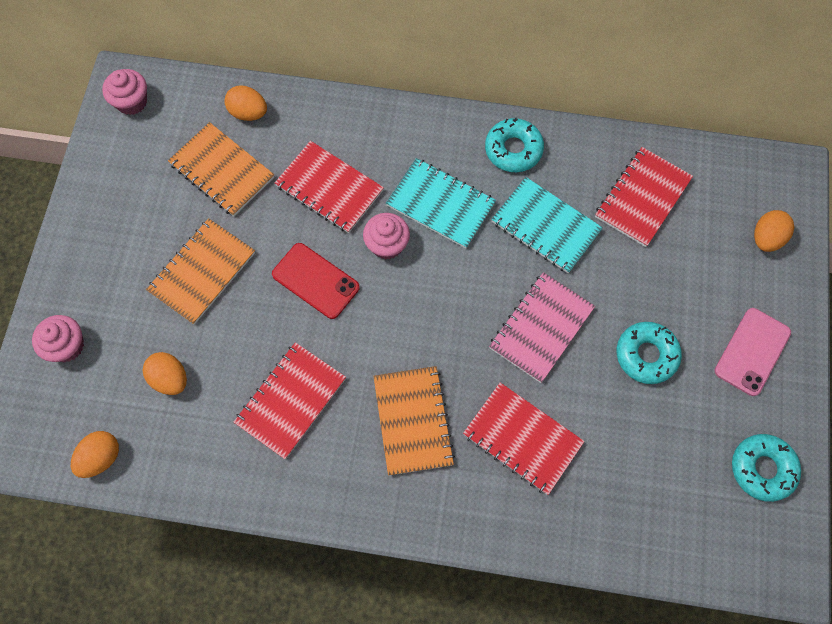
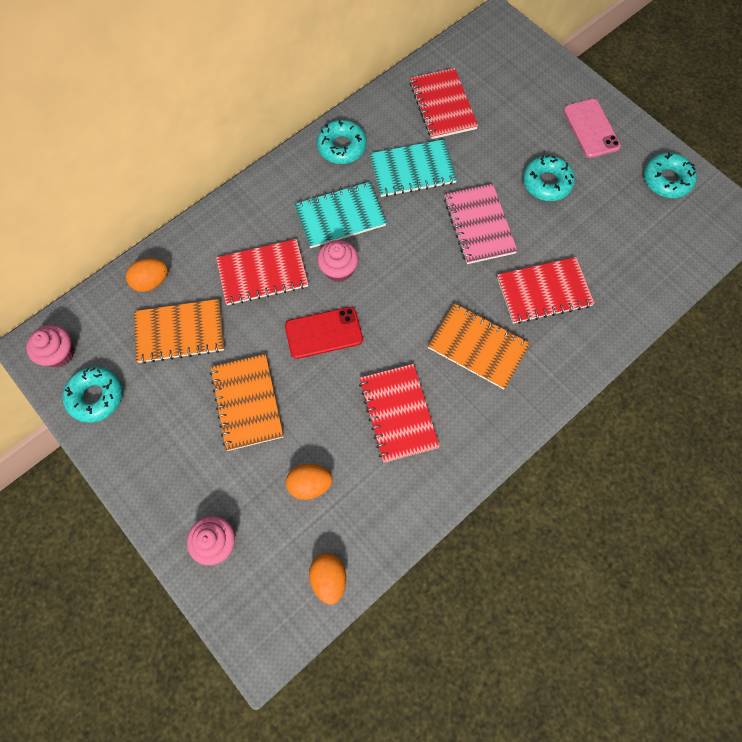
camera: 50 degrees left, 0 degrees up
(117, 158) = (96, 396): none -> turquoise donut
(766, 238) = (527, 66): orange egg -> none

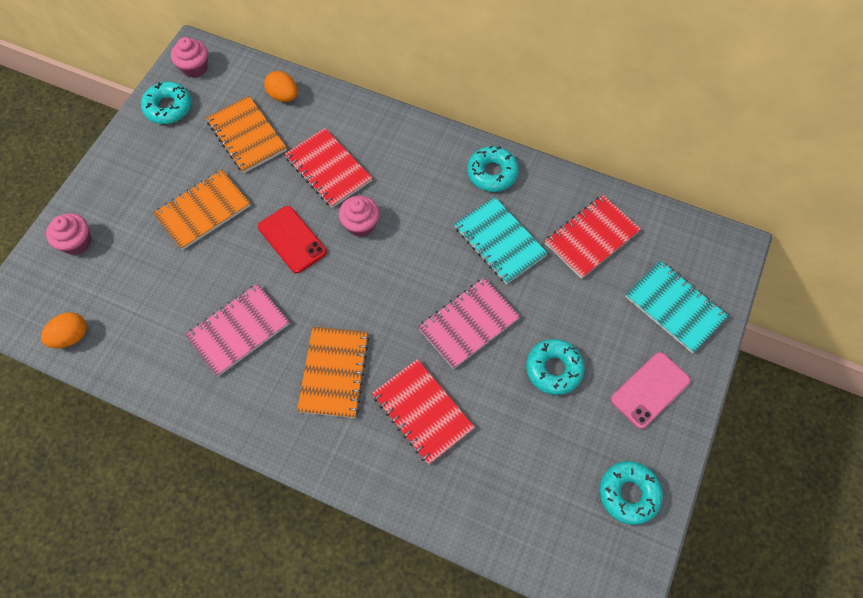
camera: 65 degrees right, 5 degrees down
(310, 484) = (148, 288): orange egg -> none
(340, 216) = (416, 203): turquoise notebook -> turquoise notebook (674, 307)
(398, 413) = (238, 330): red notebook -> pink notebook

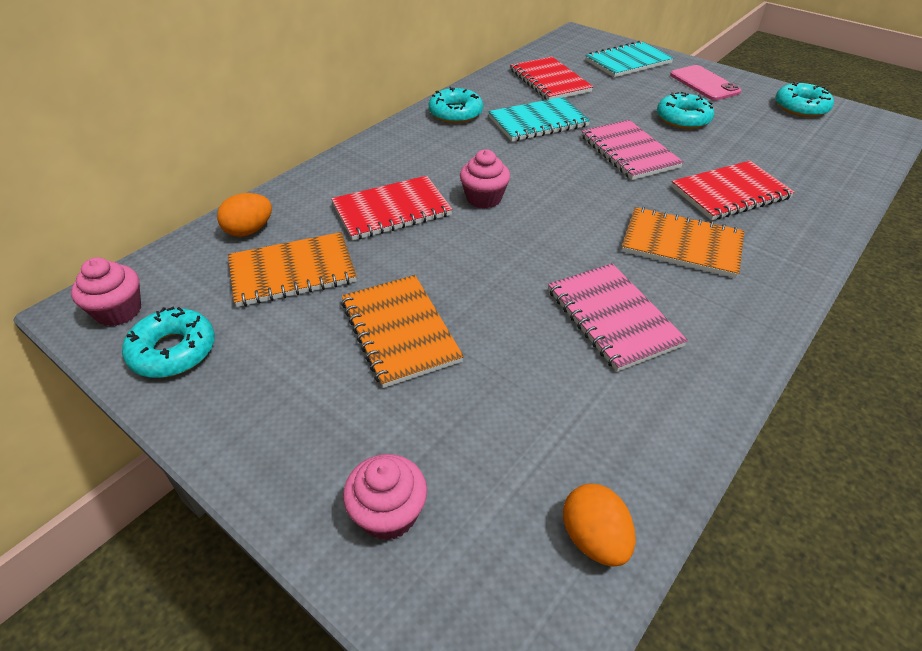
camera: 75 degrees left, 20 degrees down
(292, 239) = (484, 252): red phone -> none

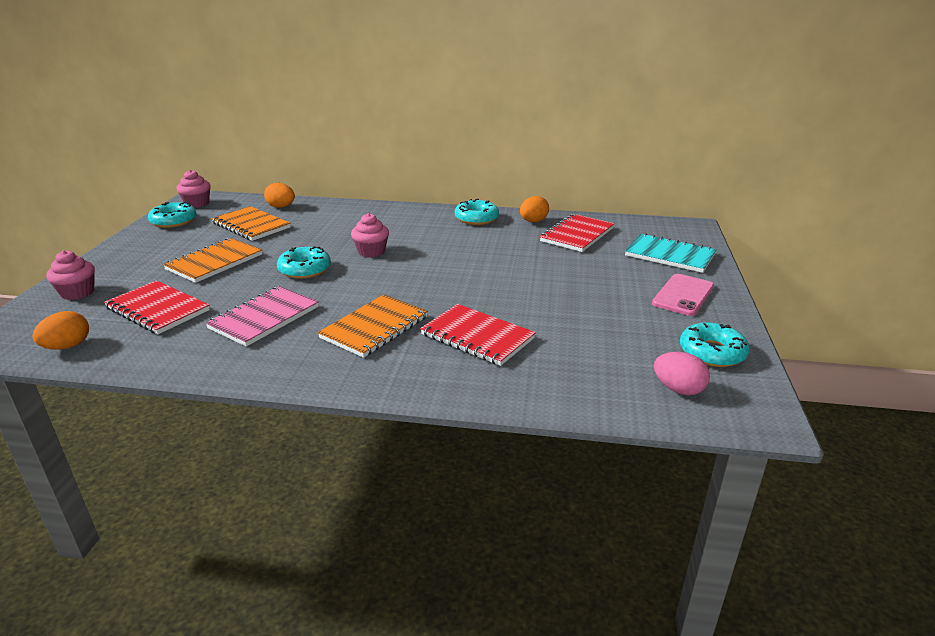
camera: 60 degrees right, 15 degrees down
(392, 210) = (332, 231): red notebook -> red notebook (157, 309)
(496, 89) = (533, 221): none -> orange egg
(538, 122) = (501, 245): turquoise notebook -> none
(629, 152) = (496, 285): pink notebook -> none
(681, 244) = (375, 327): orange notebook -> orange notebook turned 45 degrees clockwise
(683, 119) = (589, 297): turquoise donut -> turquoise donut (305, 269)
(849, 138) = (678, 389): none -> pink egg

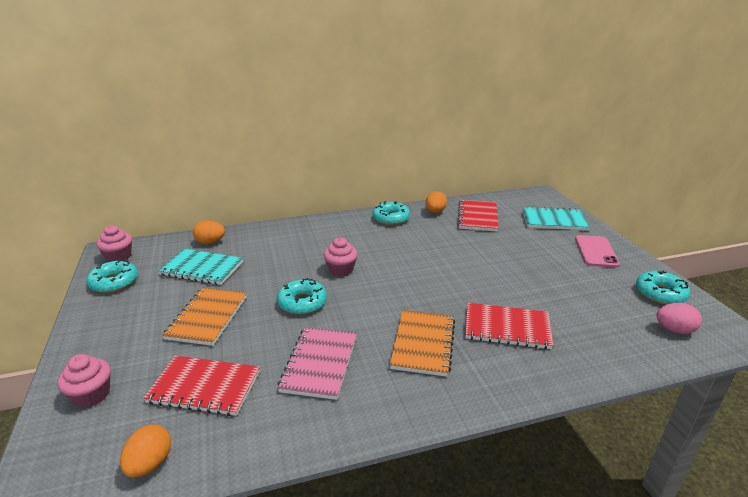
camera: 25 degrees left, 0 degrees up
(251, 225) = (202, 268): orange notebook -> turquoise notebook

